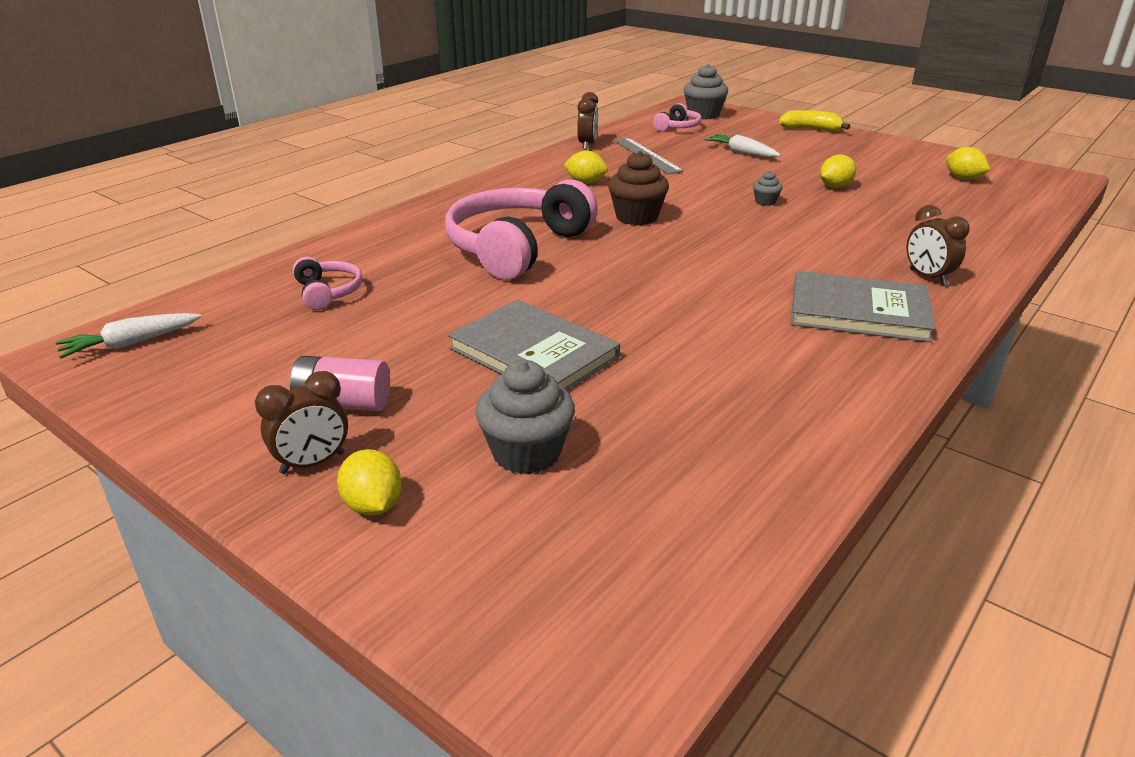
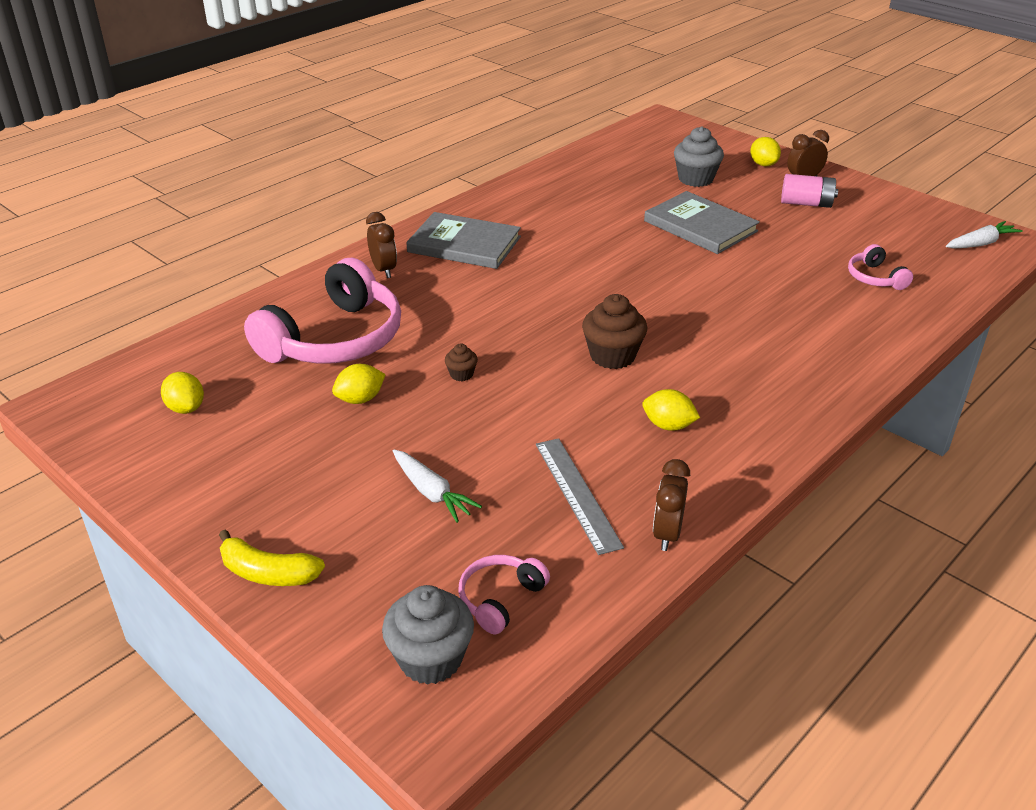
camera: 175 degrees left, 5 degrees up
(517, 247) = (732, 318): pink headphones -> pink headphones (335, 339)
(765, 202) = (461, 374): grey cupcake -> brown cupcake

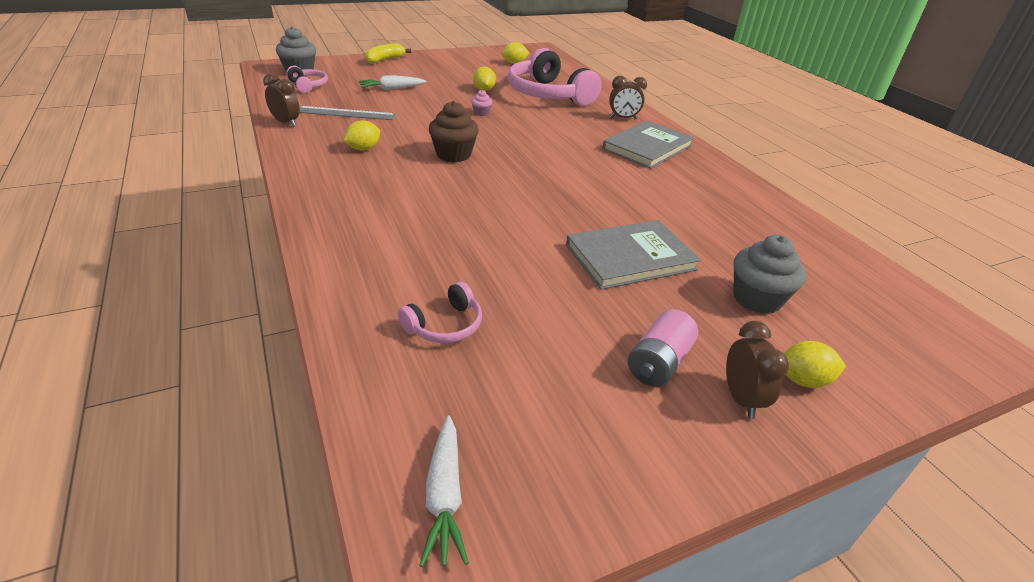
camera: 110 degrees right, 0 degrees up
(461, 374) = (481, 113): brown cupcake -> pink cupcake
(875, 278) = (445, 325): pink headphones -> pink headphones turned 135 degrees clockwise

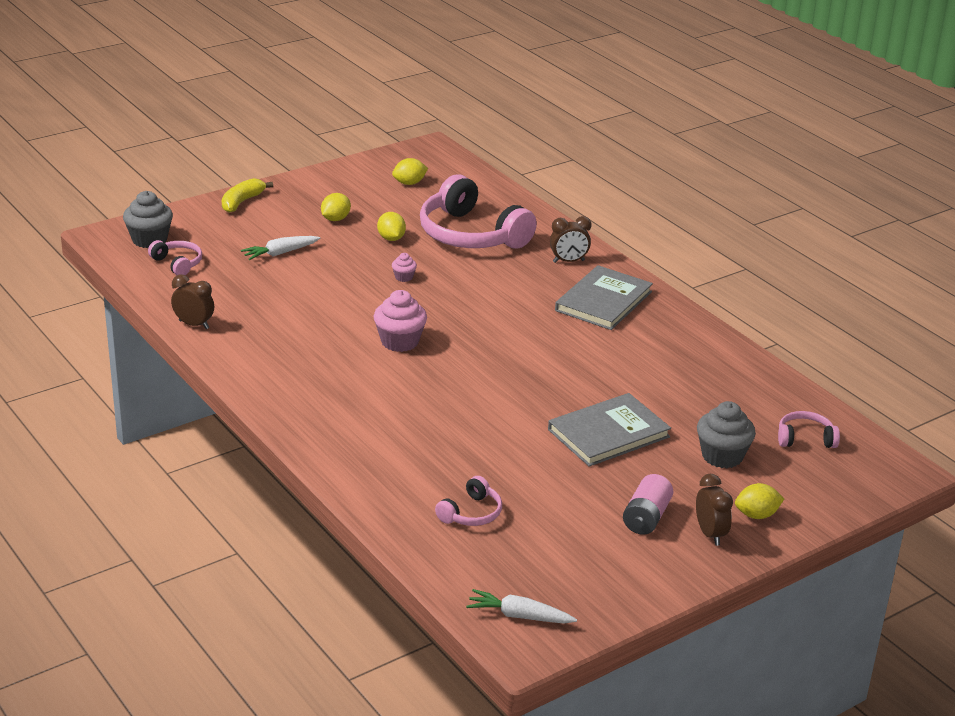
camera: 10 degrees left, 5 degrees down
(345, 113) = (250, 300): grey ruler -> none
(363, 149) = (301, 348): yellow lemon -> yellow lemon (335, 219)
(445, 495) = (520, 616): white carrot -> white carrot turned 120 degrees clockwise
(453, 154) = (399, 342): brown cupcake -> pink cupcake
(853, 292) = (805, 438): none -> pink headphones

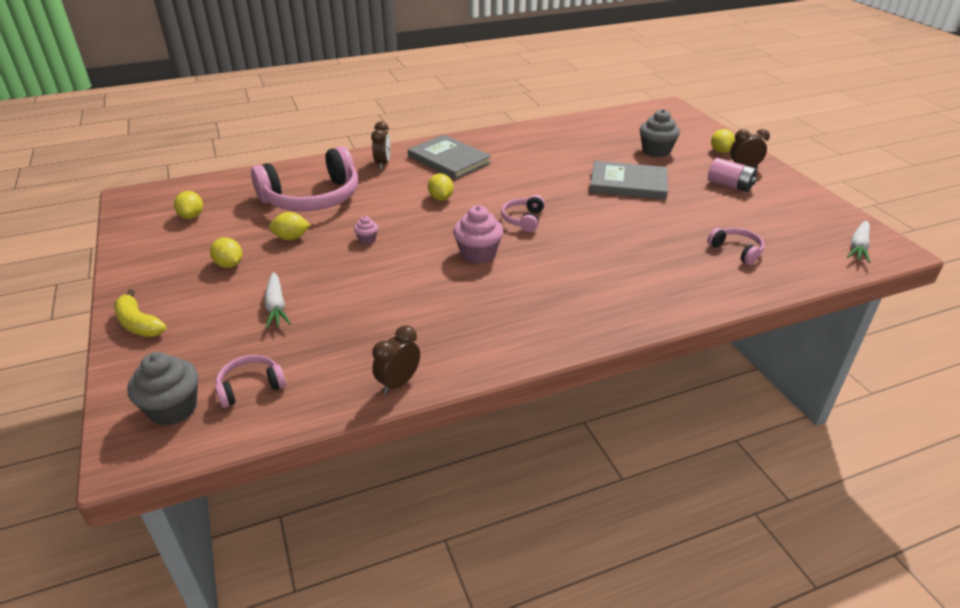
camera: 75 degrees left, 5 degrees up
(506, 307) = (441, 198): none -> yellow lemon
(608, 433) = (628, 183): grey book -> grey book turned 60 degrees counterclockwise
(805, 438) = (636, 125): pink headphones -> pink headphones (523, 219)

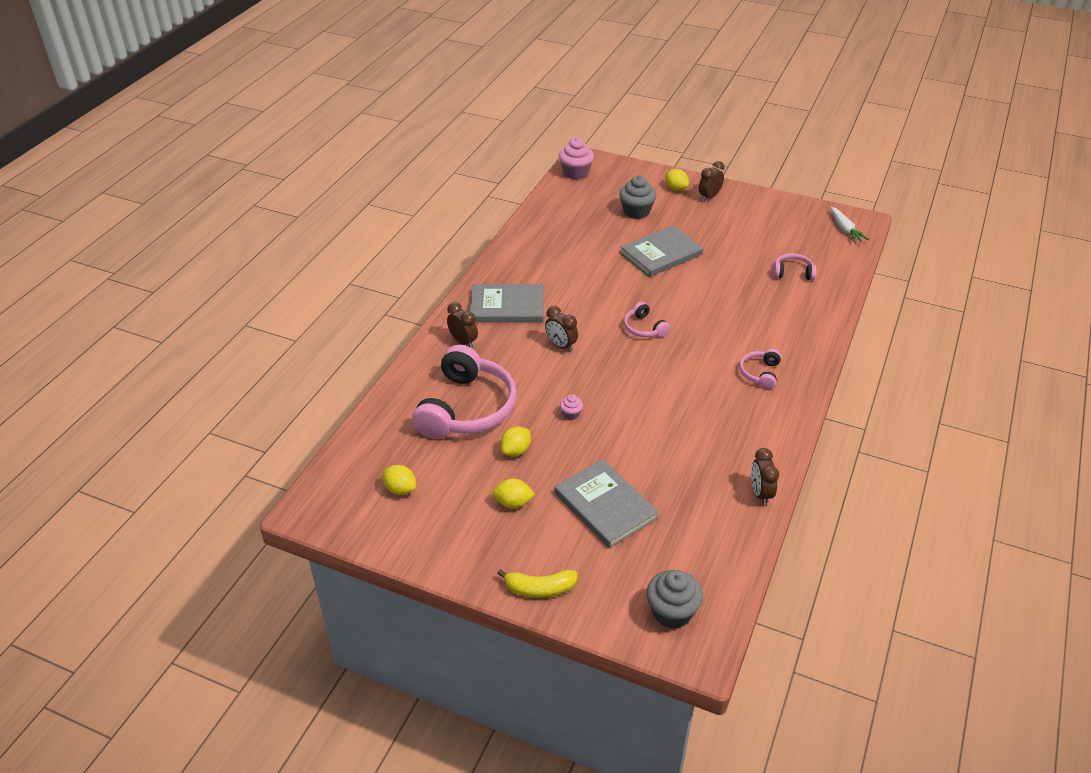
camera: 45 degrees left, 5 degrees up
(250, 387) = (689, 563): pink headphones -> pink headphones (760, 373)
(276, 306) = (605, 505): white carrot -> grey book
(441, 198) = (561, 345): yellow lemon -> brown clock
(478, 254) = (660, 375): pink cupcake -> pink cupcake (575, 173)
(729, 185) = (721, 218): pink battery -> none

